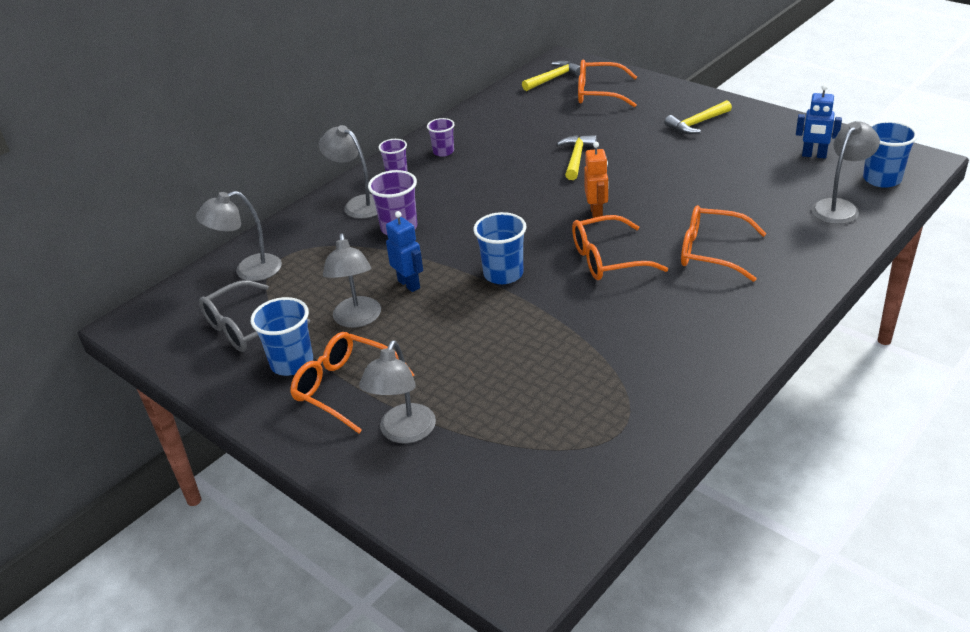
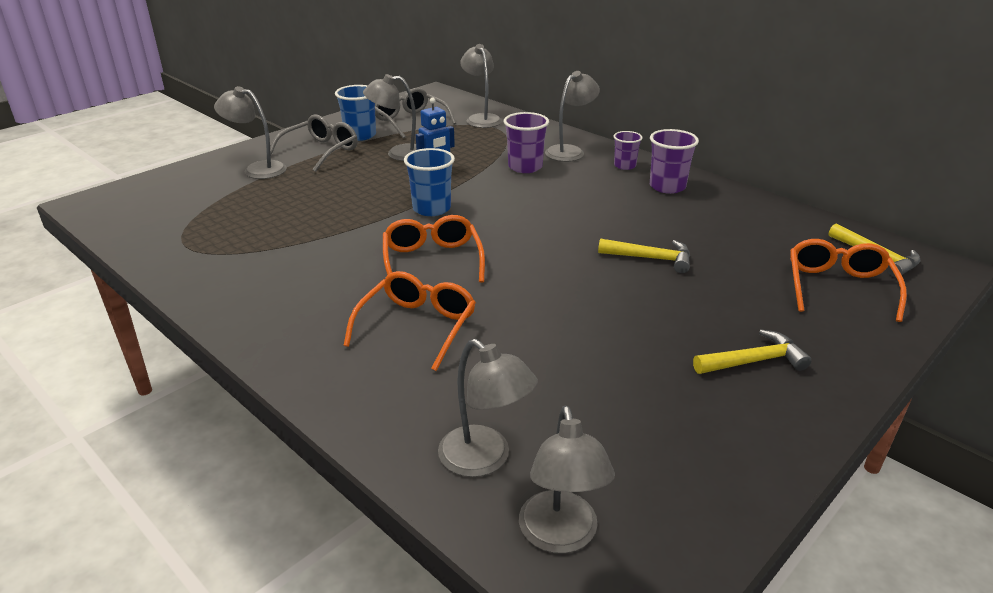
camera: 90 degrees right, 5 degrees down
(344, 387) = (321, 151): orange glasses -> grey glasses
(443, 152) = (667, 187): purple cup -> purple cup, size x1.56
(596, 213) = (523, 262): orange robot -> none
(697, 124) = (754, 361): yellow hammer -> yellow hammer turned 105 degrees clockwise
(814, 155) = (650, 468): blue robot -> none
(882, 179) = (560, 536): blue cup -> grey lamp

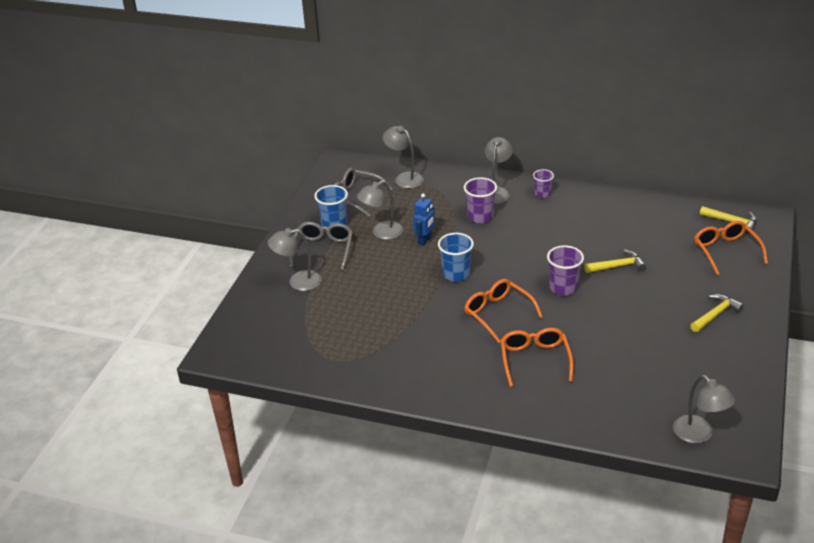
camera: 25 degrees left, 5 degrees up
(485, 459) = (638, 416): grey lamp -> none
(667, 187) = (583, 204): purple cup -> purple cup (563, 287)

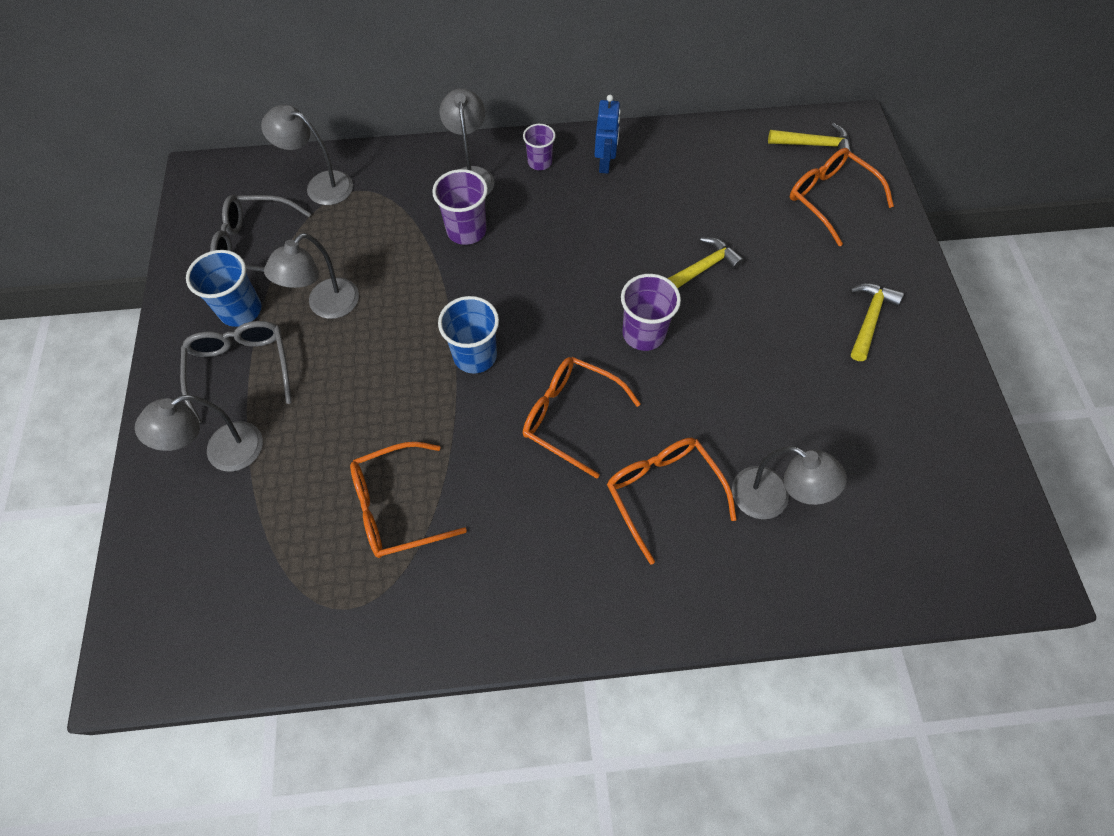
camera: 25 degrees left, 25 degrees up
(379, 327) = (396, 507): none -> orange glasses
(425, 240) = (400, 301): blue robot -> blue robot (605, 164)
(699, 435) = (952, 559): grey lamp -> grey lamp (771, 499)

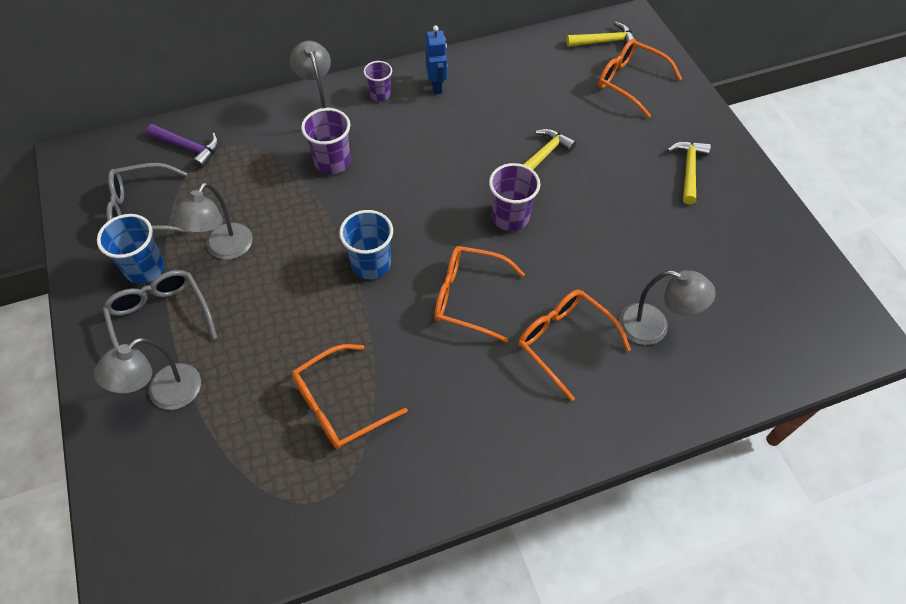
camera: 15 degrees left, 5 degrees down
(321, 185) = (188, 148): grey lamp -> purple hammer

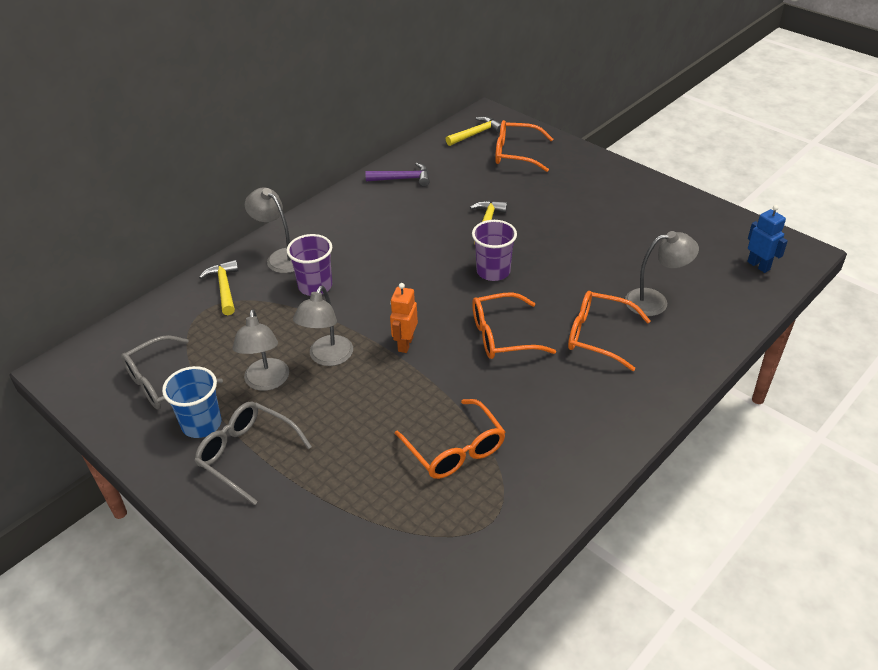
camera: 25 degrees left, 15 degrees down
(165, 394) = (295, 507): grey lamp -> grey lamp (327, 358)
(188, 148) = (172, 321): purple hammer -> purple hammer (402, 179)
(339, 405) = (455, 450): orange glasses -> orange glasses turned 60 degrees counterclockwise
(371, 264) = (405, 344): blue cup -> orange robot
(380, 94) = (319, 226): purple cup -> none
(436, 86) = (364, 205): blue robot -> blue robot (758, 265)
(688, 170) = (602, 195): yellow hammer -> yellow hammer (224, 288)

